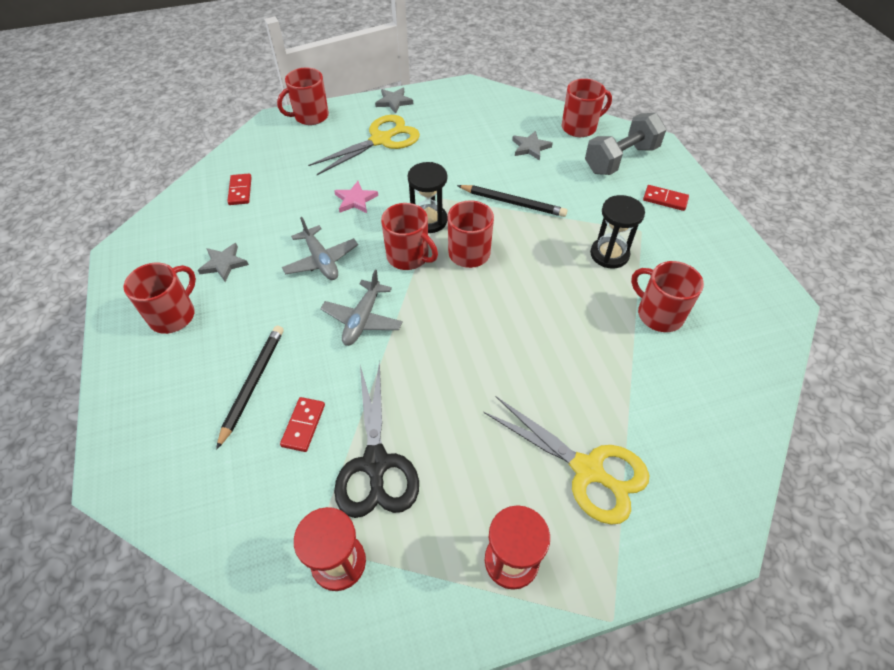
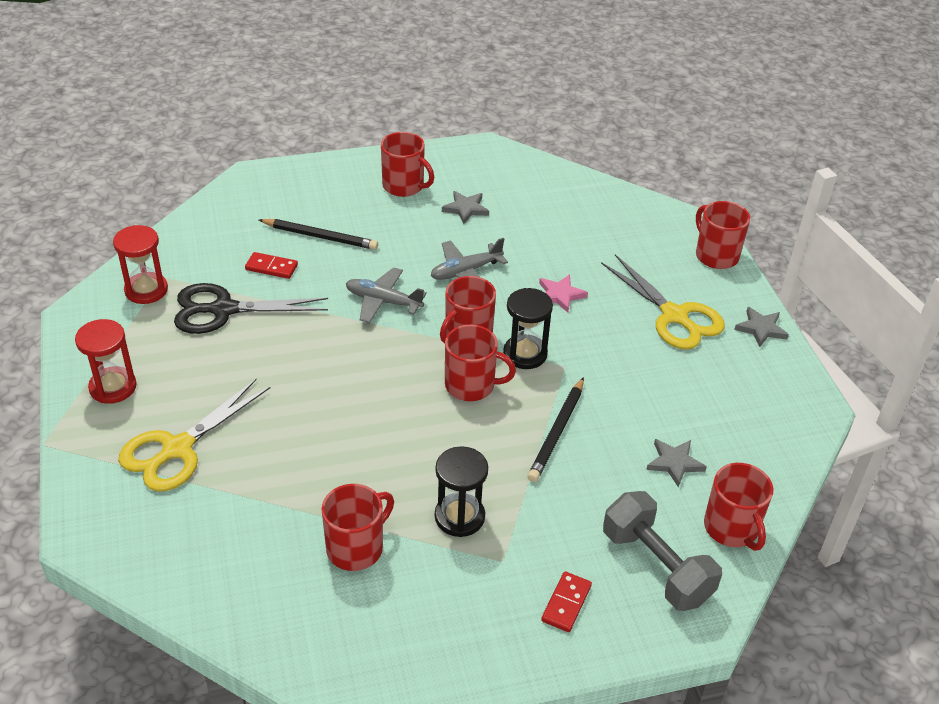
camera: 90 degrees right, 10 degrees down
(240, 191) = (573, 211): red domino -> none

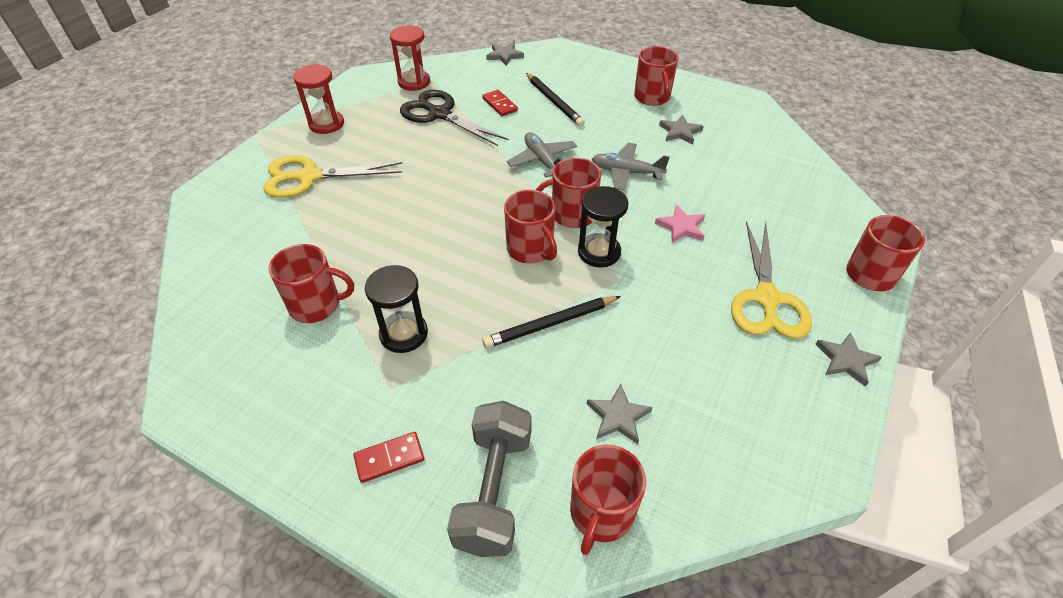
camera: 45 degrees right, 5 degrees up
(205, 211) = (504, 55): none -> grey star

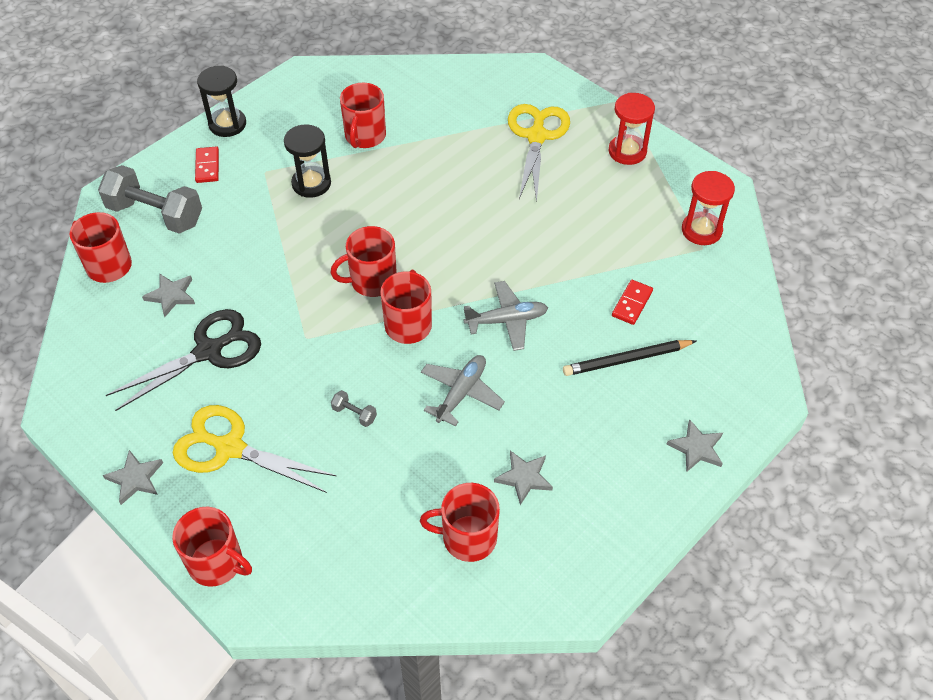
camera: 105 degrees right, 5 degrees up
(440, 114) = (624, 245): black scissors -> black scissors (209, 351)
(500, 105) = (632, 304): red domino -> red domino turned 45 degrees counterclockwise
(504, 55) = (756, 331): grey star -> grey star (696, 448)
(550, 324) = (278, 275): black pencil -> none
(599, 252) = (347, 332): black hourglass -> black hourglass (227, 124)
(652, 97) = (613, 474): red mug -> red mug (468, 538)
(681, 227) = (354, 414): pink star -> grey dumbbell

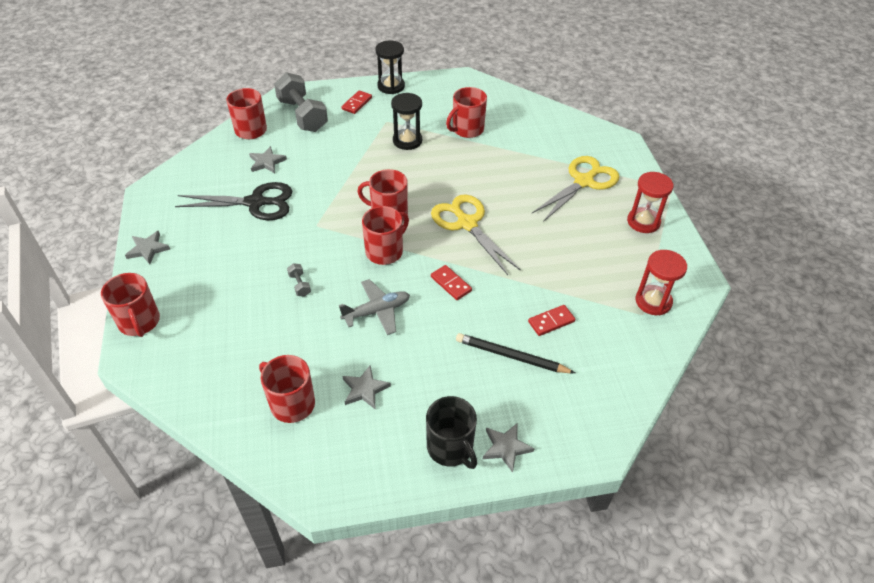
camera: 35 degrees right, 5 degrees down
(230, 448) = (212, 262): yellow scissors -> yellow scissors (467, 223)
(506, 320) = (451, 284): grey plane -> red domino
(651, 480) = (450, 448): none -> black mug

